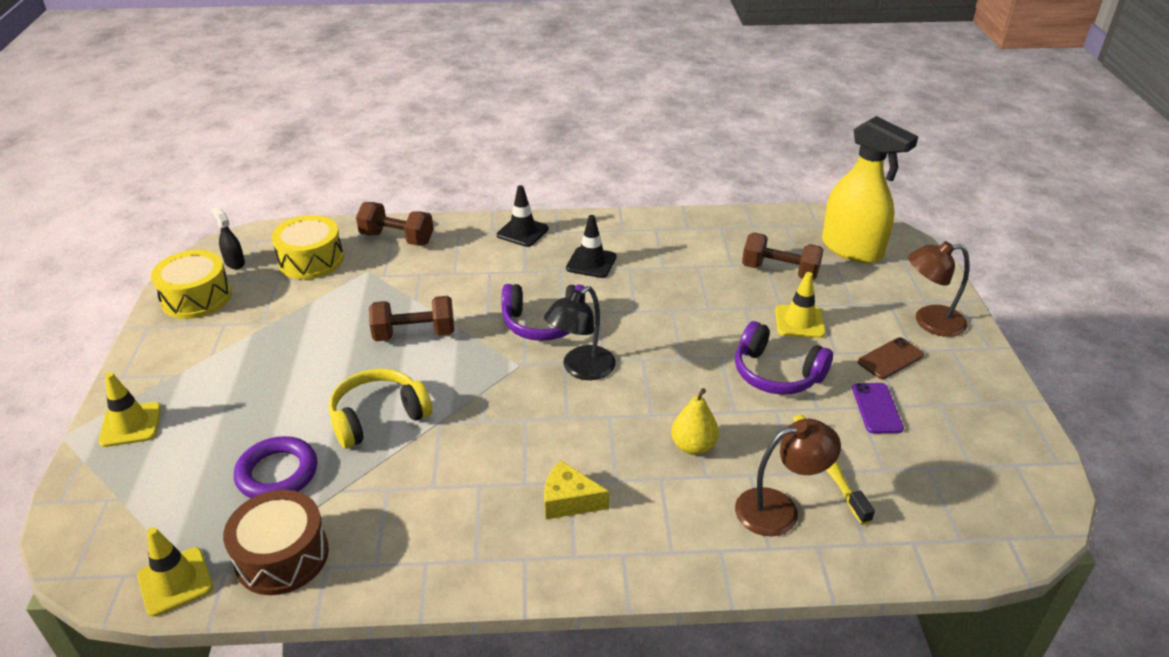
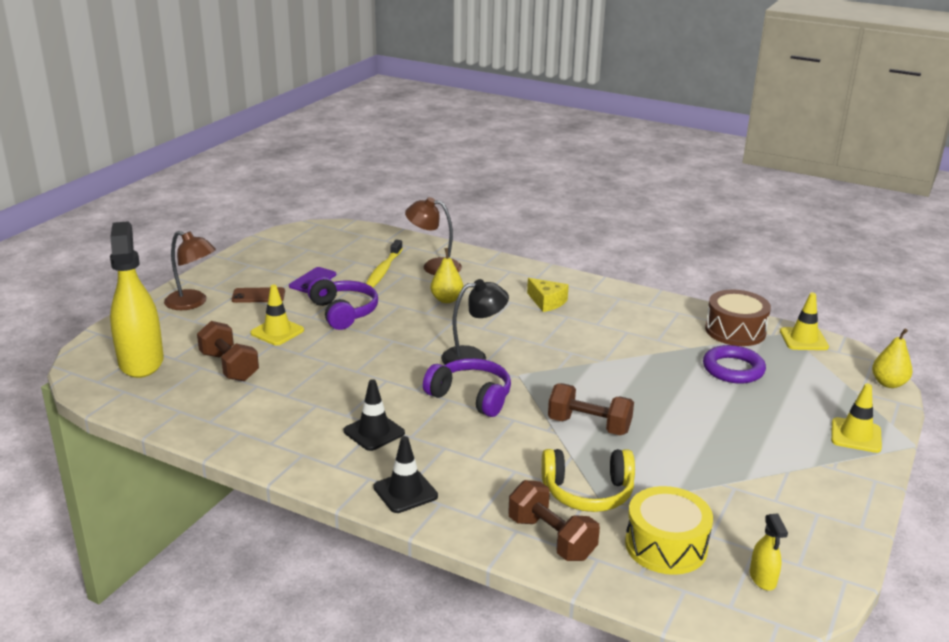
camera: 150 degrees left, 10 degrees down
(63, 532) = (888, 383): none -> yellow pear
(196, 298) = (809, 543): yellow drum -> none
(234, 262) = (762, 579): black spray bottle -> yellow spray bottle
(378, 417) = (648, 378): yellow headphones -> yellow headphones (588, 492)

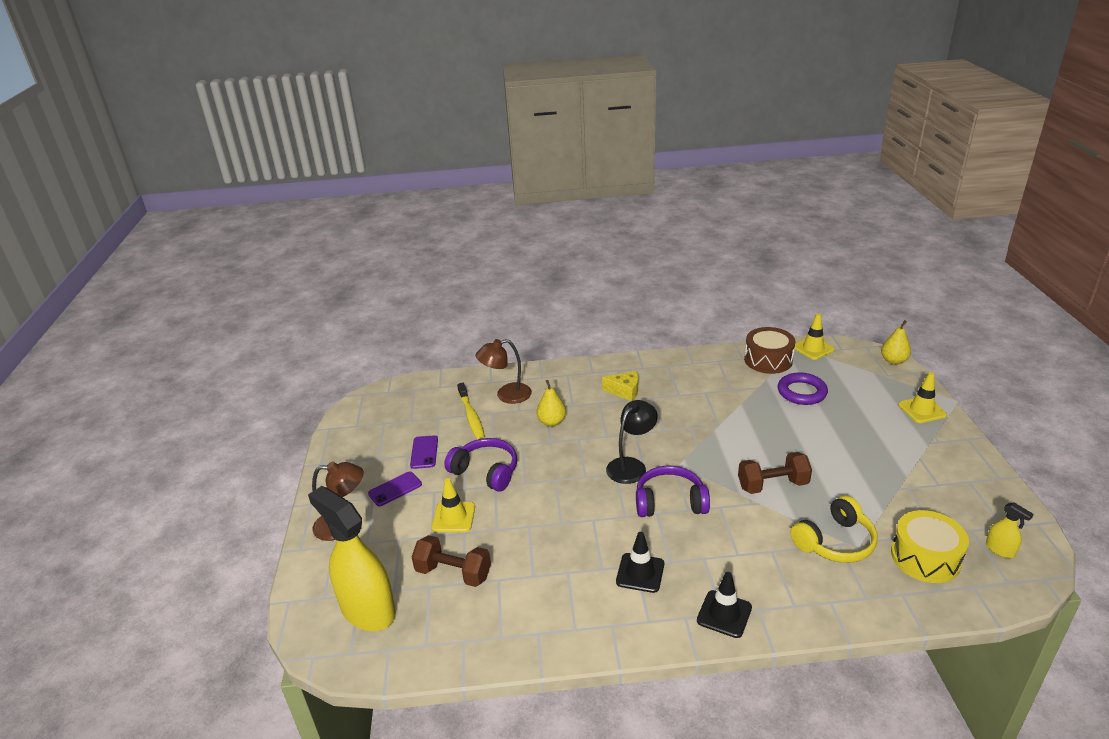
camera: 30 degrees left, 5 degrees up
(258, 296) = (395, 489): brown phone -> purple phone
(551, 538) = (858, 594): brown dumbbell -> none

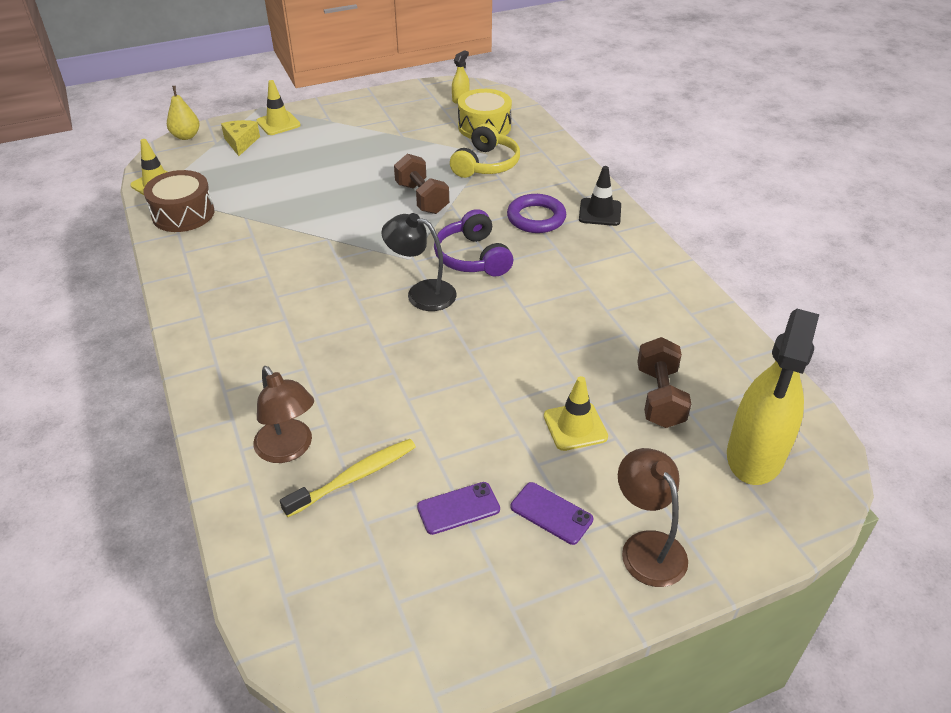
camera: 110 degrees left, 10 degrees up
(486, 471) = (477, 420): purple headphones -> none
(552, 422) = (350, 380): yellow pear -> none
(625, 391) = (264, 323): yellow cheese -> yellow cheese (241, 142)
(640, 573) = (580, 263): black traffic cone -> none
(801, 392) = (253, 188): purple ring -> purple ring (536, 218)
(835, 542) = (486, 164): yellow headphones -> yellow headphones turned 75 degrees clockwise

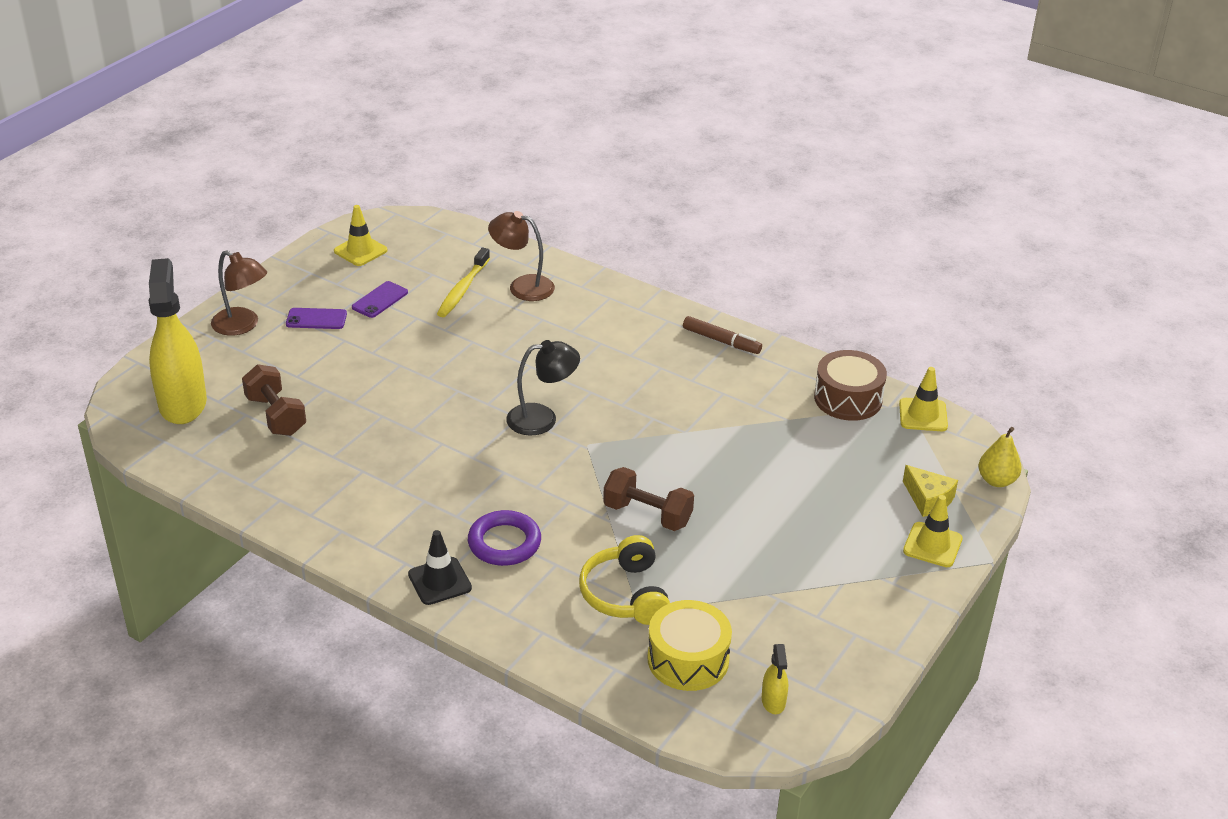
camera: 145 degrees right, 5 degrees down
(196, 297) = (721, 341): none -> brown marker
(472, 257) = (529, 470): purple headphones -> none
(575, 426) = (332, 371): yellow traffic cone -> yellow traffic cone (360, 251)

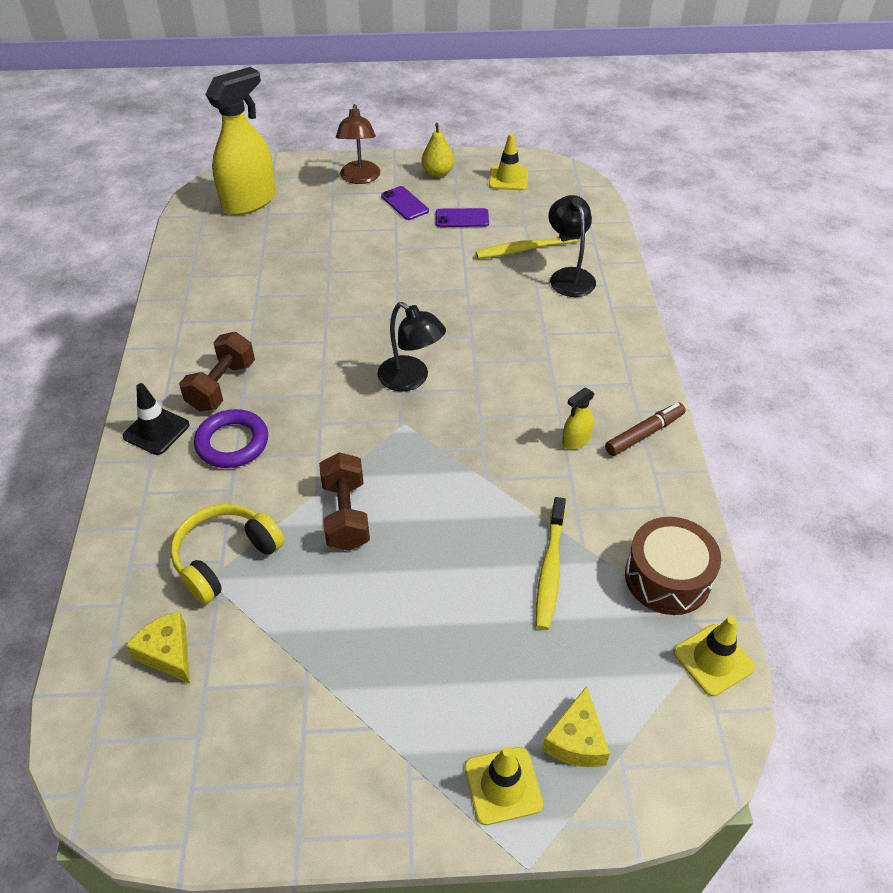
camera: 55 degrees right, 10 degrees up
(276, 416) = (276, 246): brown dumbbell -> brown dumbbell (222, 386)
(522, 286) = (569, 276): brown lamp -> black lamp
(688, 659) = (168, 653): yellow drum -> yellow cheese
(721, 341) = (644, 434): brown marker -> brown marker turned 120 degrees counterclockwise
(773, 701) = (150, 759): yellow spray bottle -> yellow spray bottle (576, 440)
(793, 443) = (550, 569): none -> yellow toothbrush
(996, 480) = (675, 797): yellow pear -> yellow pear (437, 173)

